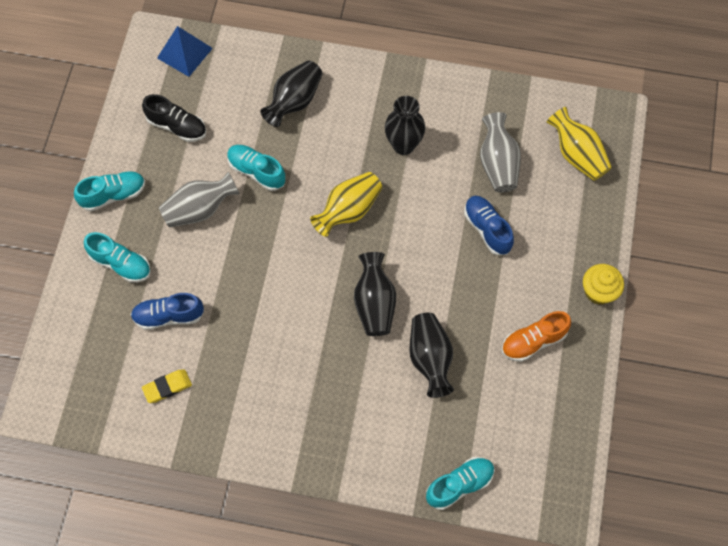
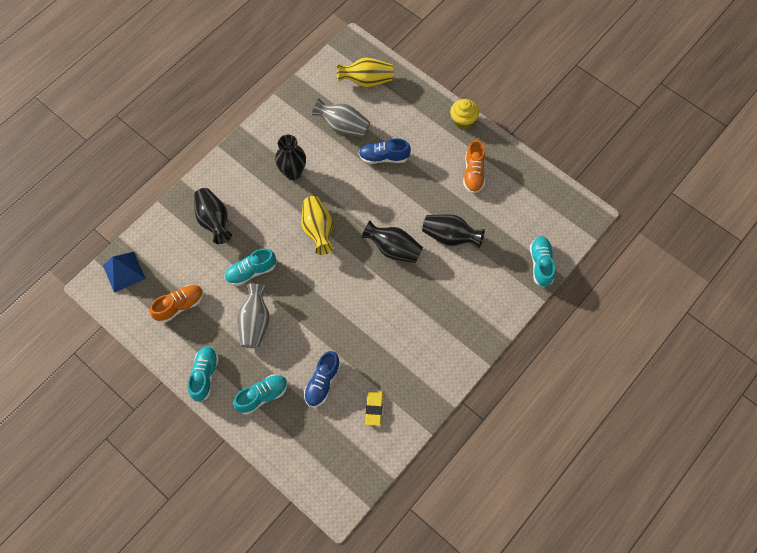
camera: 60 degrees left, 0 degrees up
(177, 126) = (180, 306): black shoe -> orange shoe

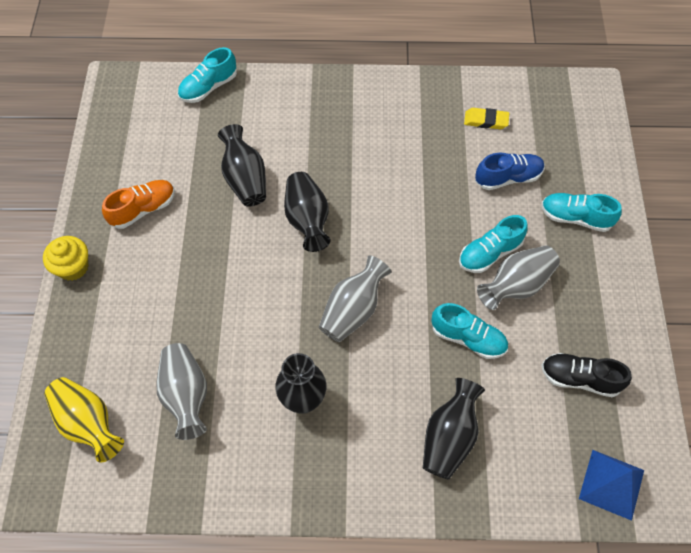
camera: 130 degrees left, 5 degrees down
(180, 306) = (580, 379): orange shoe -> black shoe
(205, 375) = (615, 285): turquoise shoe -> turquoise shoe (490, 253)
(318, 230) = (353, 310): yellow vase -> grey vase
(374, 409) = (486, 121): yellow eraser -> yellow eraser turned 45 degrees clockwise
(384, 157) = (195, 314): blue shoe -> none

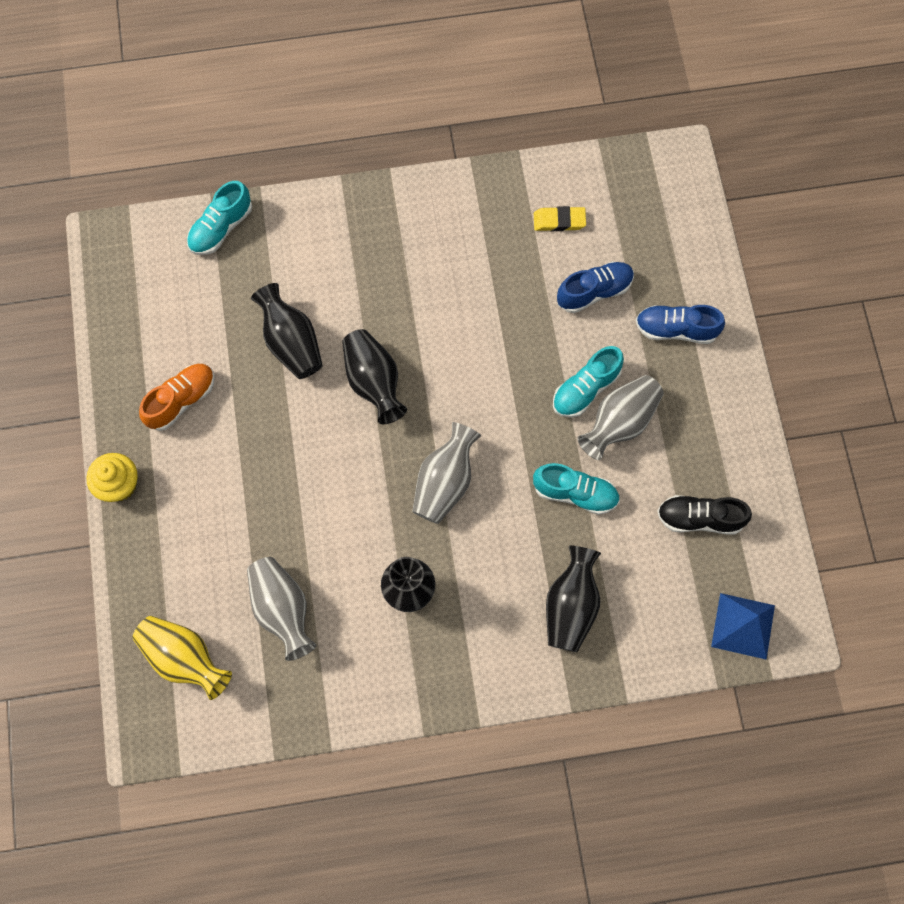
camera: 10 degrees left, 10 degrees up
(575, 218) = (676, 329): turquoise shoe -> blue shoe

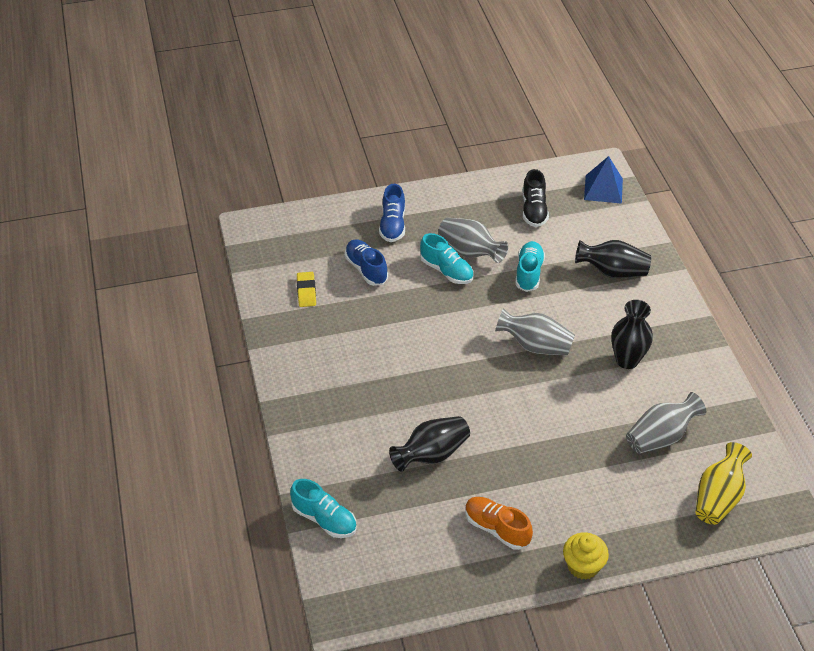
camera: 95 degrees left, 25 degrees down
(374, 382) = (459, 396): black vase -> none

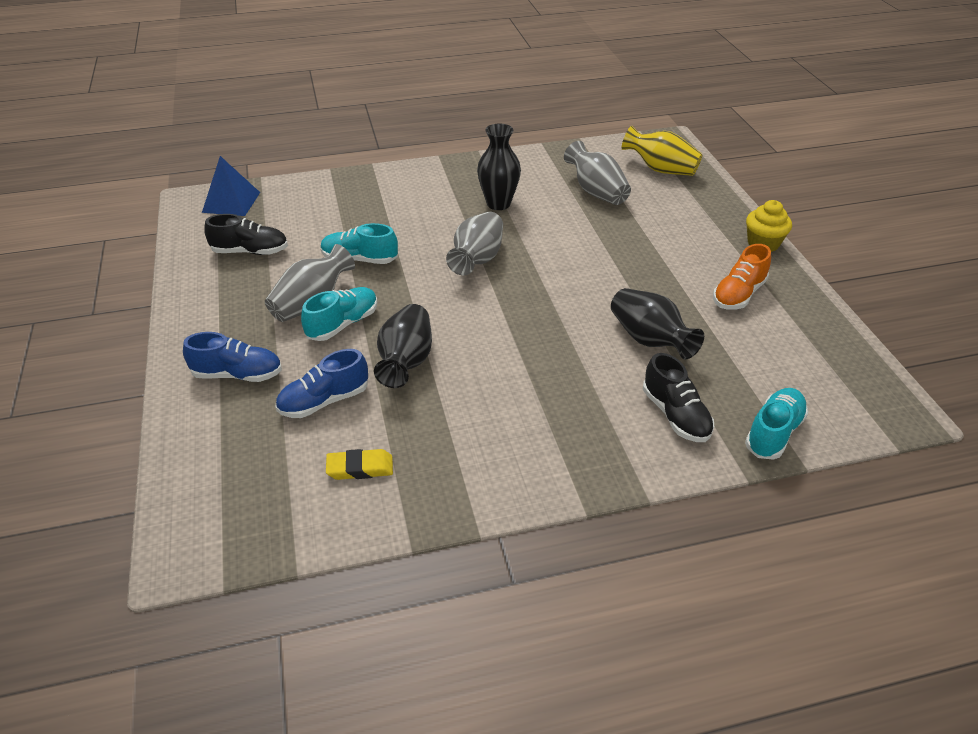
camera: 90 degrees left, 5 degrees down
(345, 460) = (675, 415): none -> black shoe
(612, 272) = (368, 204): black vase -> black vase (406, 361)

